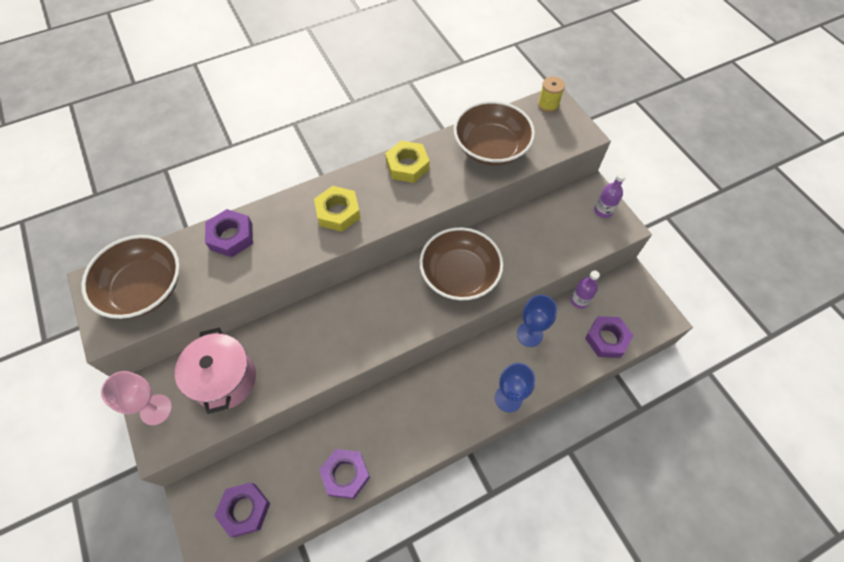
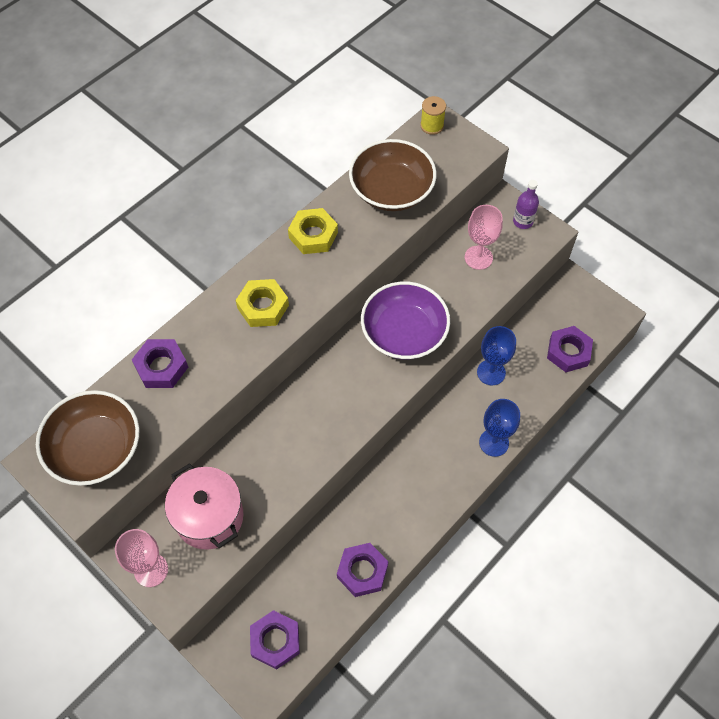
camera: 20 degrees left, 0 degrees up
(459, 275) = (404, 333): brown bowl -> purple bowl
(551, 230) = (478, 257): none -> pink goblet
(579, 300) = (528, 322): purple bottle -> none

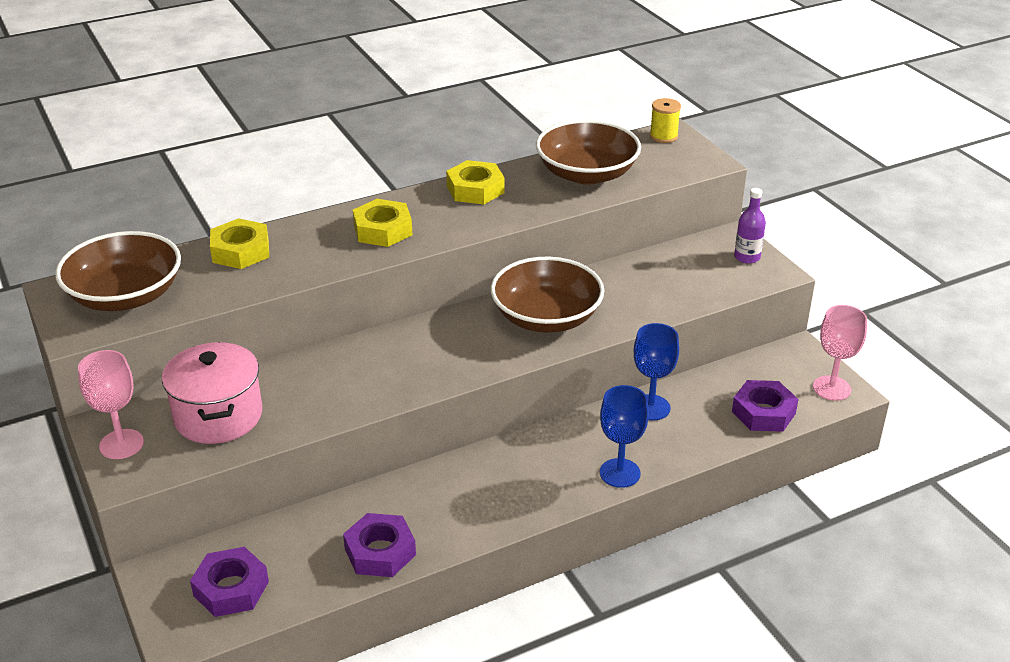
camera: 20 degrees right, 25 degrees down
(161, 367) = (241, 251): purple nut -> yellow nut
(404, 333) = (546, 317): purple bowl -> brown bowl
(478, 257) = (674, 275): pink goblet -> pink goblet (831, 388)

